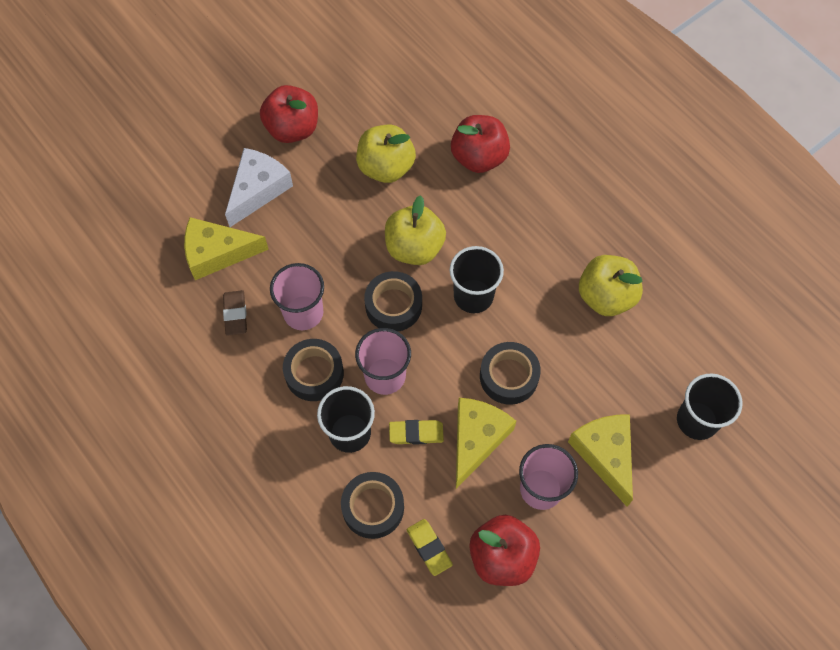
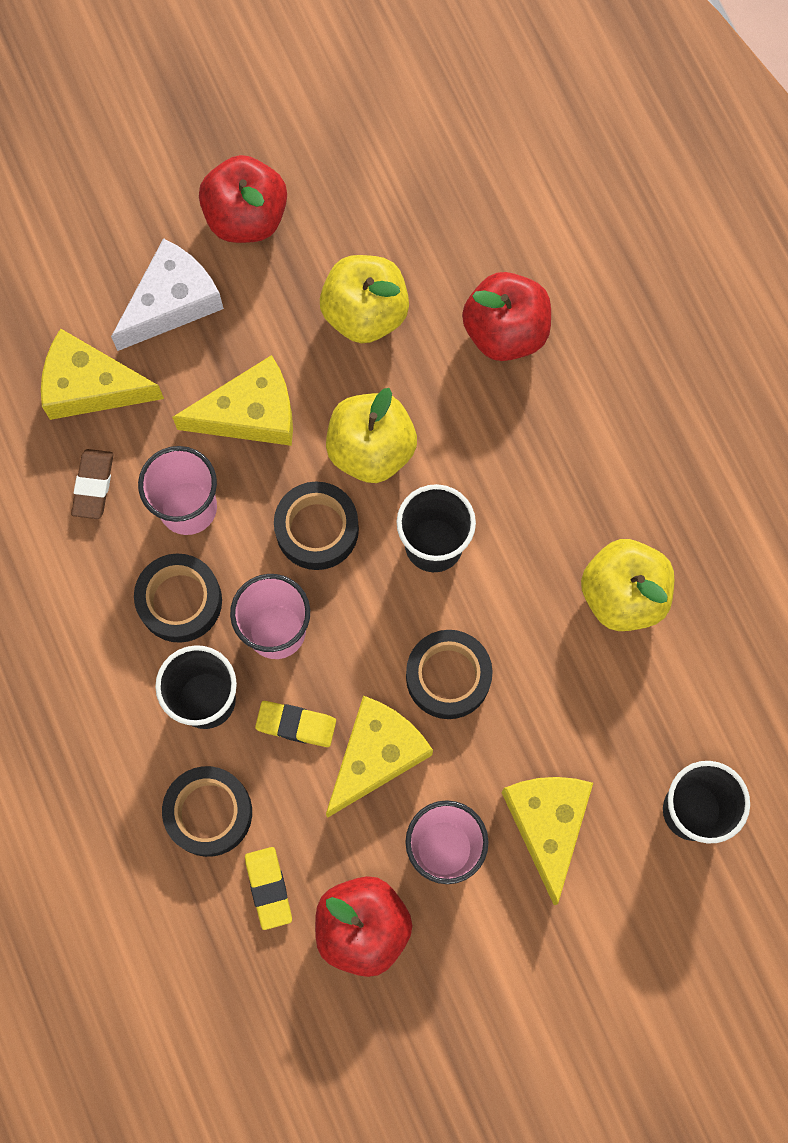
camera: 15 degrees right, 10 degrees up
(329, 245) = (251, 414): none -> yellow cheese

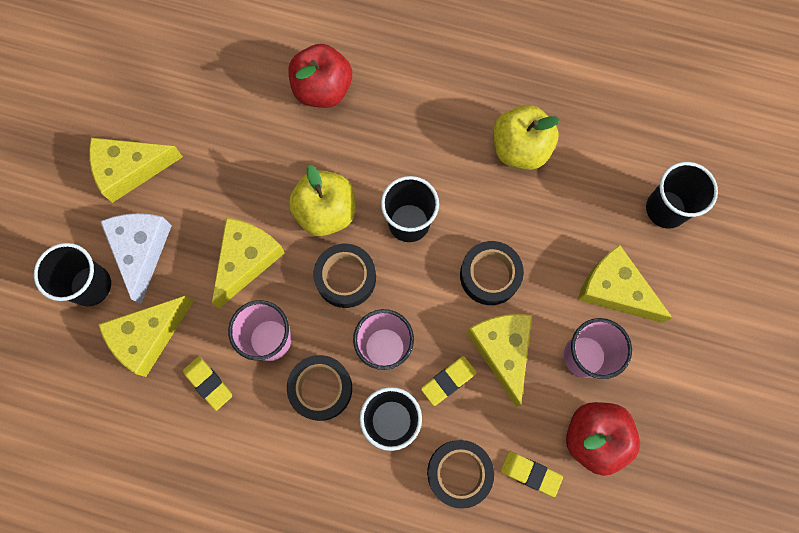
camera: 50 degrees left, 0 degrees up
(93, 485) = (208, 383): brown eraser -> yellow eraser
(95, 286) = (91, 285): none -> black cup
(246, 217) = (130, 169): red apple -> yellow cheese
(365, 313) = (245, 152): yellow apple -> none

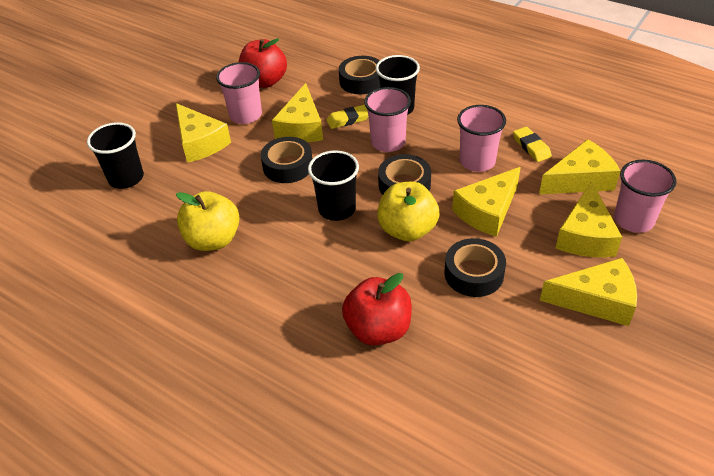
camera: 160 degrees left, 30 degrees down
(91, 285) = (633, 220): black cup -> pink cup
(141, 250) = (585, 235): white cheese -> yellow cheese
(321, 388) = (444, 130): black tape -> black tape (474, 273)
(530, 473) = (315, 74): yellow eraser -> none

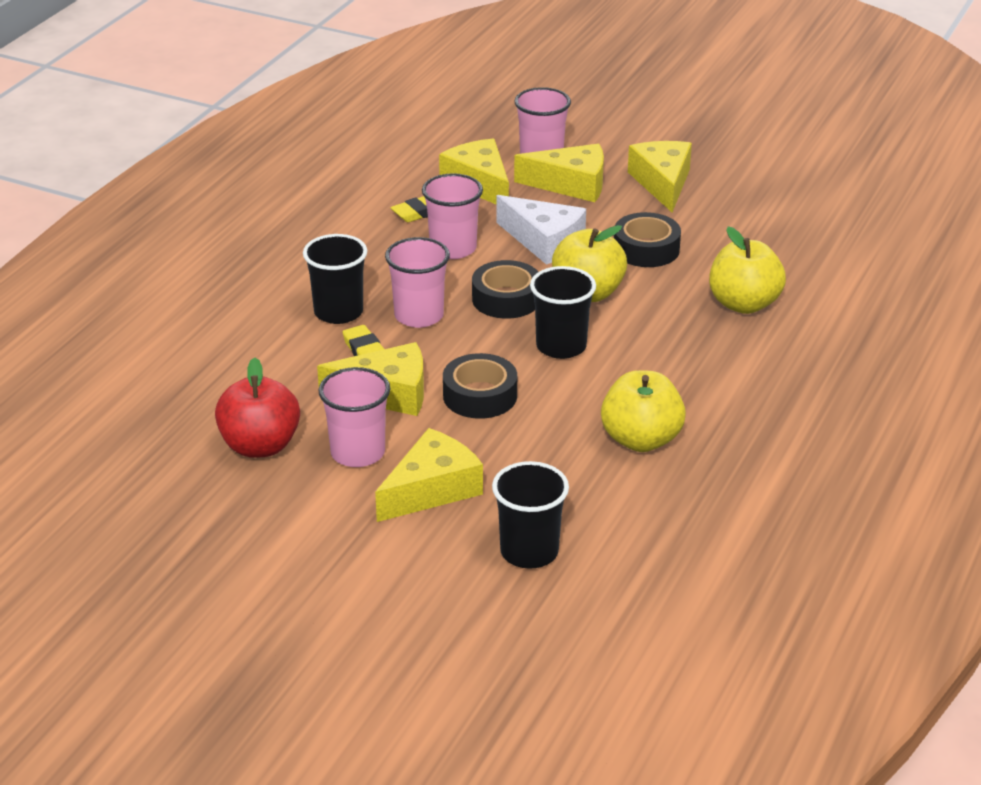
camera: 100 degrees left, 10 degrees down
(361, 81) = (265, 348): black tape -> none
(378, 329) = (744, 304): red apple -> yellow apple
(487, 211) = (544, 241): yellow cheese -> white cheese

